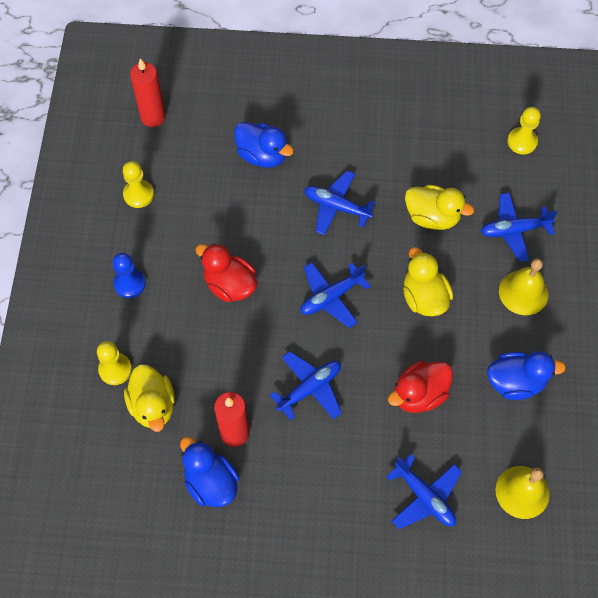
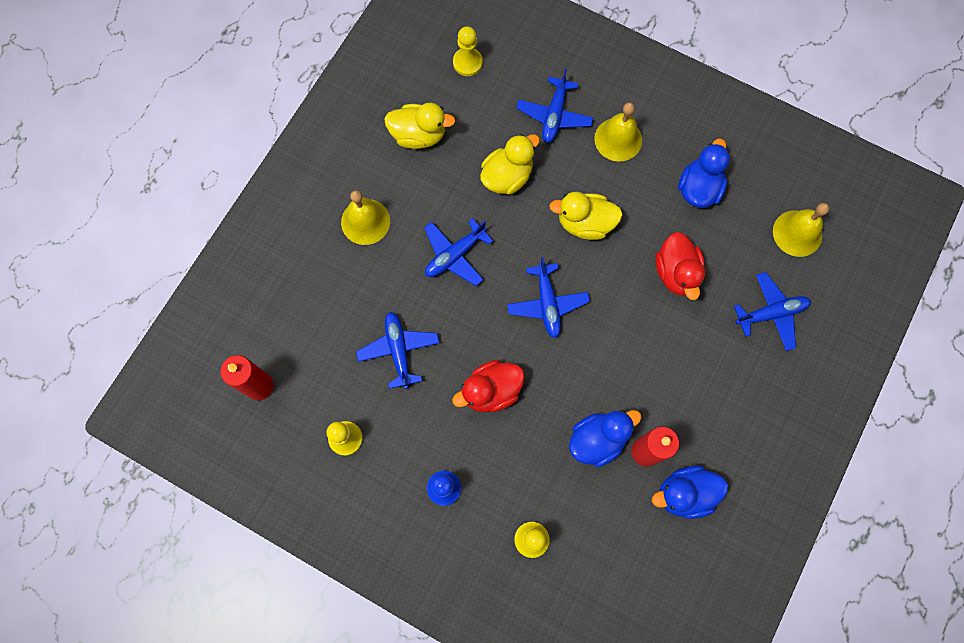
camera: 65 degrees left, 10 degrees up
(153, 406) = (585, 517): yellow duck -> yellow duck (419, 135)
(262, 155) = (362, 298): blue duck -> blue duck (597, 440)
(310, 388) = (630, 364): blue plane -> blue plane (398, 350)
(330, 129) = (365, 221): none -> yellow bell

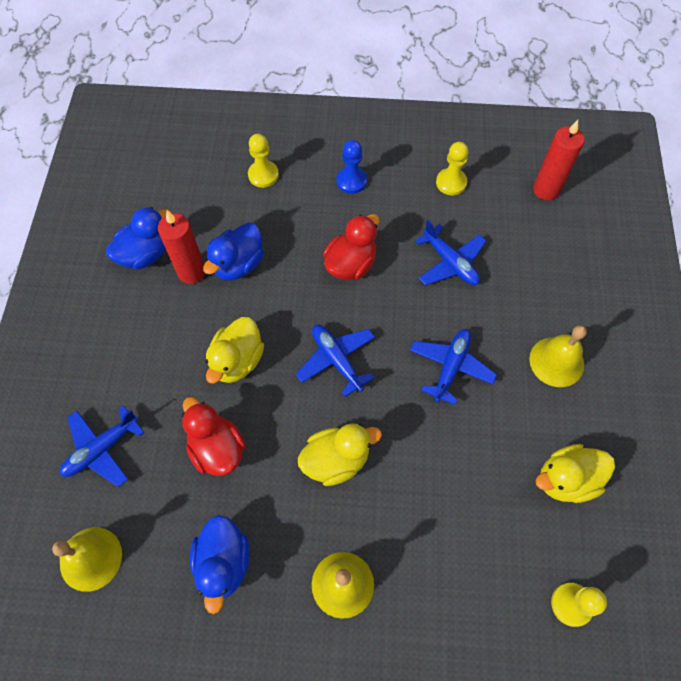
camera: 155 degrees right, 10 degrees down
(507, 176) = (444, 475): yellow duck -> yellow duck (237, 361)
(554, 115) = (432, 580): blue plane -> none

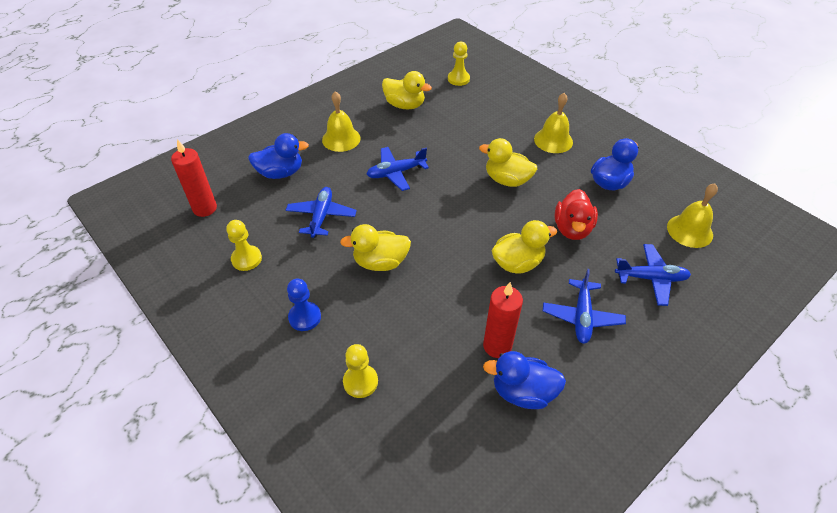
camera: 135 degrees left, 15 degrees down
(238, 264) = (456, 323): blue duck -> blue duck (280, 173)
(336, 360) = (454, 219): blue plane -> blue plane (582, 316)
(351, 264) = (380, 262): red duck -> yellow duck

